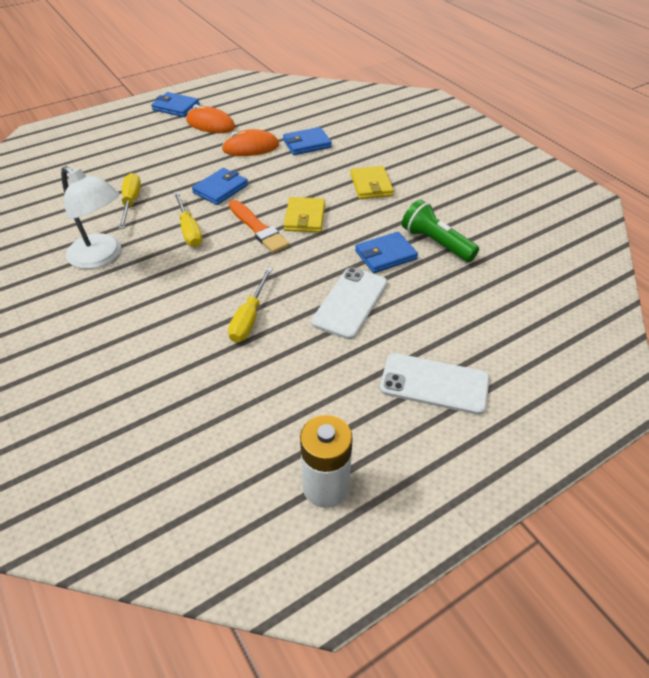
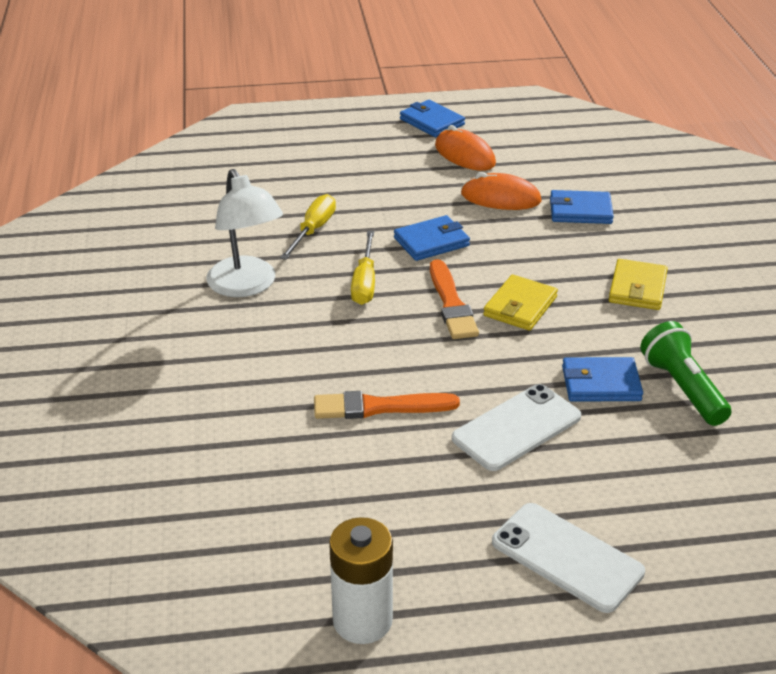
camera: 25 degrees right, 10 degrees down
(249, 318) = (380, 407): yellow screwdriver -> orange brush

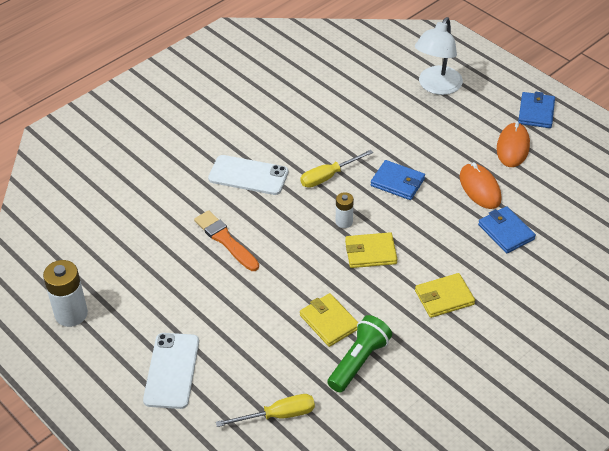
camera: 55 degrees right, 10 degrees up
(247, 286) = (279, 133): white lamp -> white lamp (436, 87)
(313, 230) = (357, 128): yellow screwdriver -> yellow screwdriver (278, 415)
(451, 303) = (344, 222): orange brush -> white battery
(516, 428) = (257, 303): white phone -> white phone (248, 175)
(601, 383) = (329, 322): blue wallet -> yellow wallet

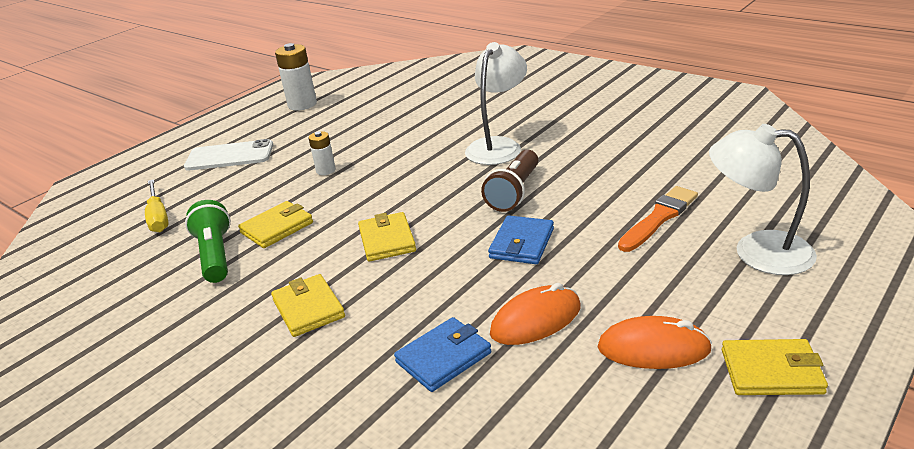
camera: 85 degrees right, 15 degrees down
(226, 240) = (396, 151): orange brush -> orange brush (659, 218)
(248, 175) = (498, 146): white phone -> white lamp
(328, 176) = (514, 192): yellow screwdriver -> brown flashlight
(344, 222) = (437, 214): white battery -> white battery (326, 170)
(358, 361) = (215, 255): green flashlight -> green flashlight turned 135 degrees counterclockwise
(536, 112) = (771, 371): blue wallet -> yellow wallet

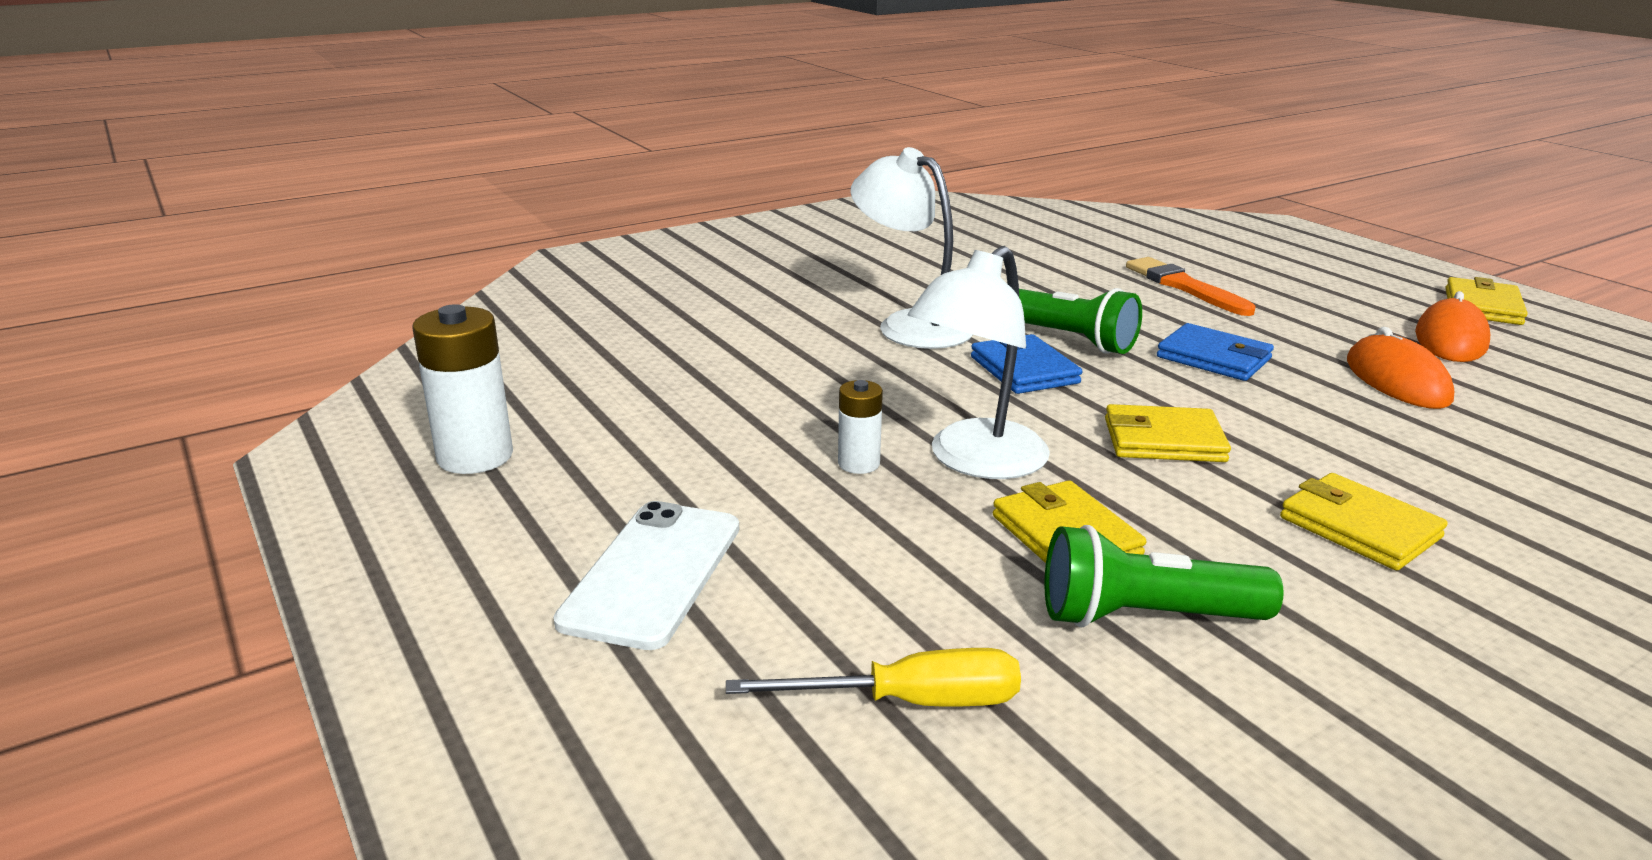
camera: 75 degrees left, 5 degrees down
(308, 308) = (1359, 527): yellow wallet -> yellow wallet turned 60 degrees clockwise
(443, 357) = (1482, 443): blue wallet -> blue wallet (1024, 370)
(514, 192) = (1069, 339): brown flashlight -> green flashlight
(757, 251) = (1273, 267): white lamp -> white lamp (975, 461)

